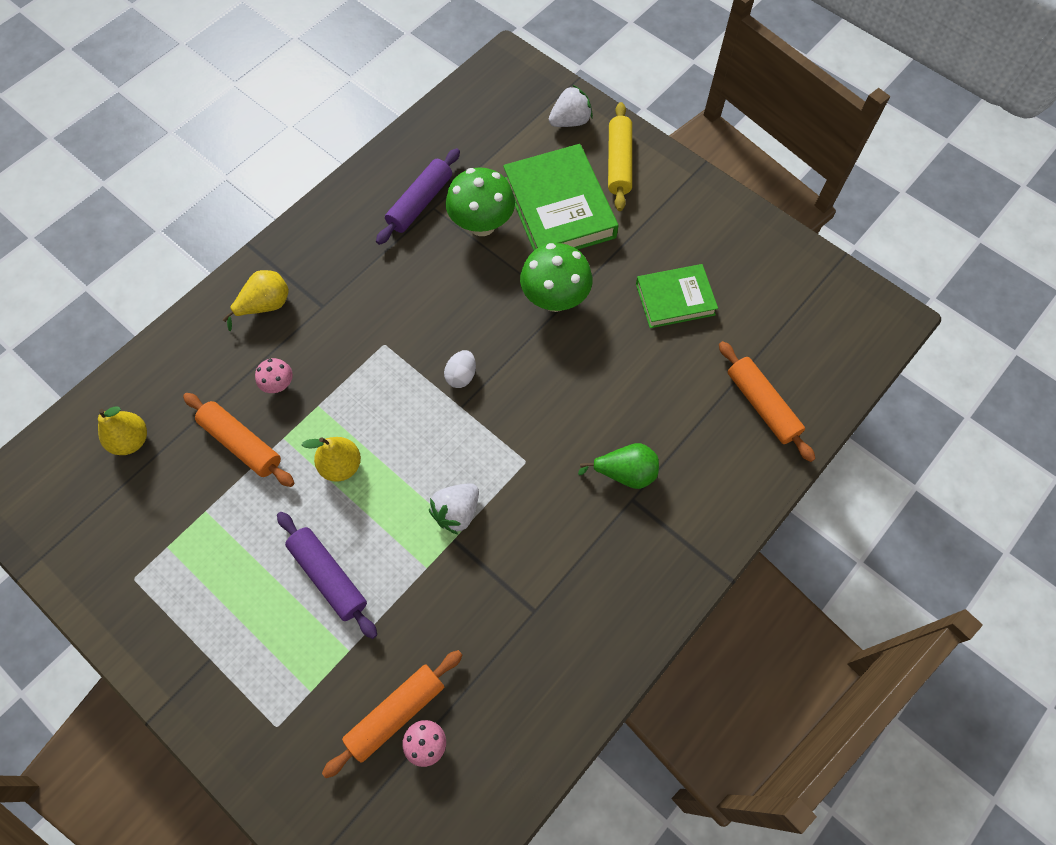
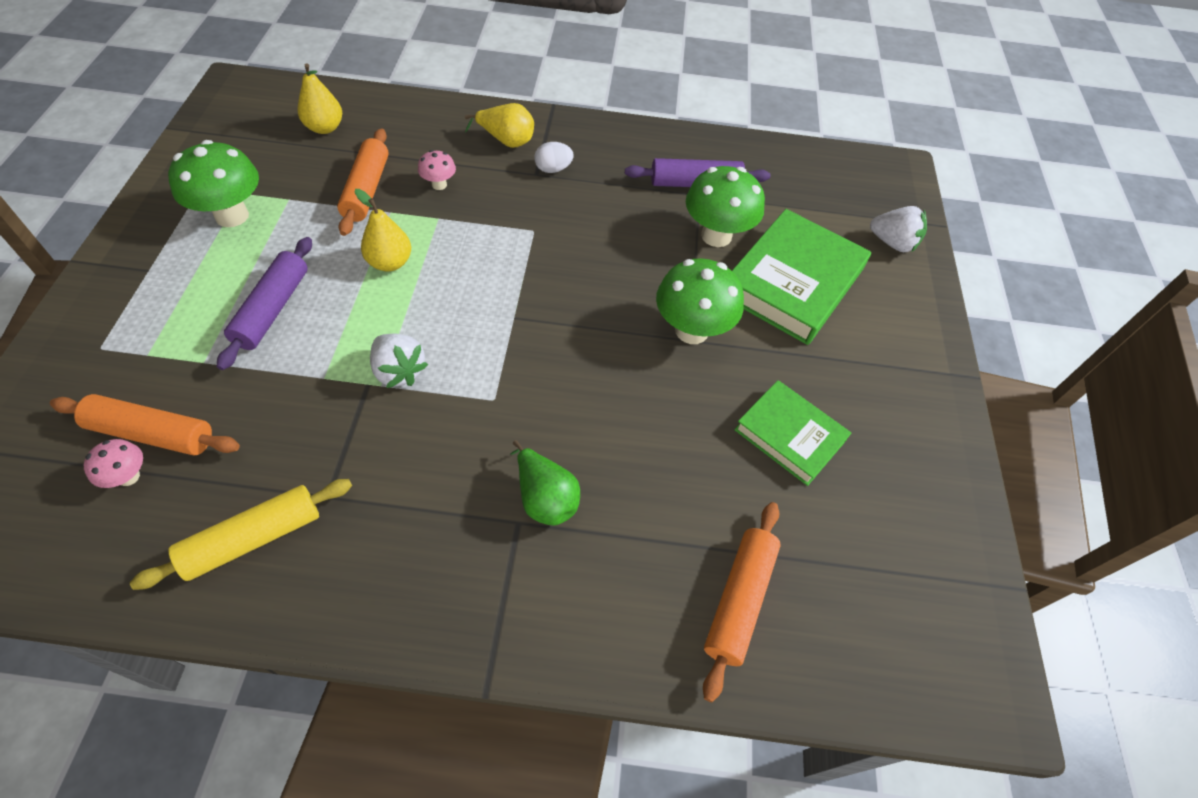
camera: 50 degrees right, 10 degrees down
(191, 565) = (232, 216): none -> green mushroom
(457, 512) = (399, 371): white strawberry -> white strawberry turned 135 degrees counterclockwise
(461, 375) = (547, 300): white egg -> white egg (553, 169)
(619, 163) = (892, 303): yellow rolling pin -> yellow rolling pin (253, 538)

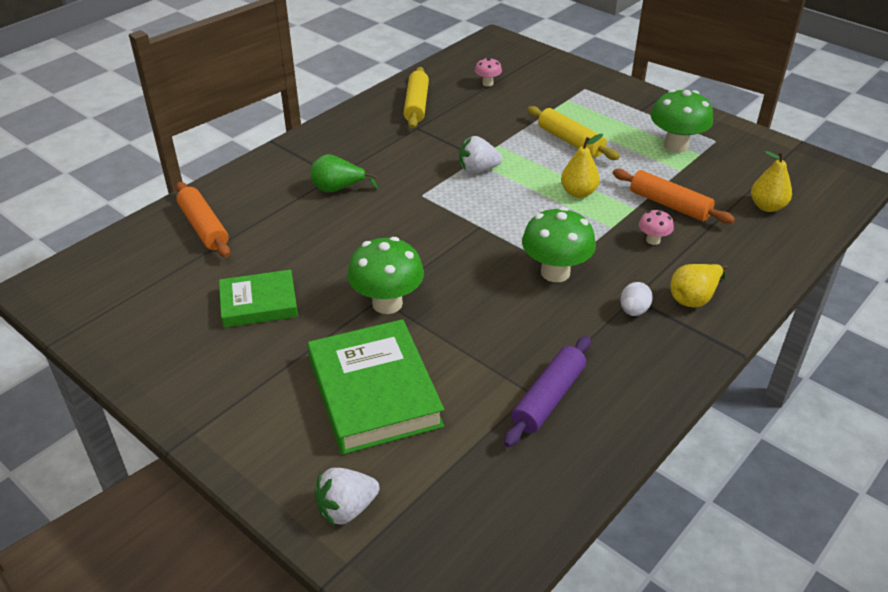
camera: 130 degrees right, 15 degrees down
(152, 433) = (509, 93): orange rolling pin -> none
(272, 309) = (570, 141): purple rolling pin -> yellow rolling pin
(716, 236) = (469, 374): green mushroom -> green mushroom (555, 272)

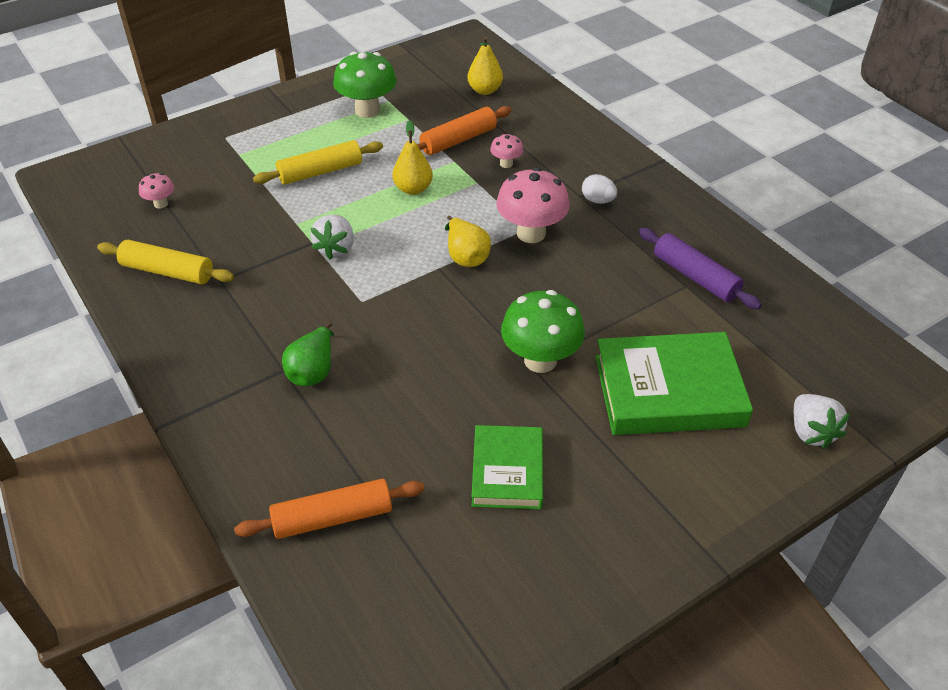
camera: 75 degrees left, 5 degrees up
(555, 272) = (531, 233): green mushroom -> pink mushroom
(694, 298) = (591, 164): yellow pear -> yellow pear (466, 256)

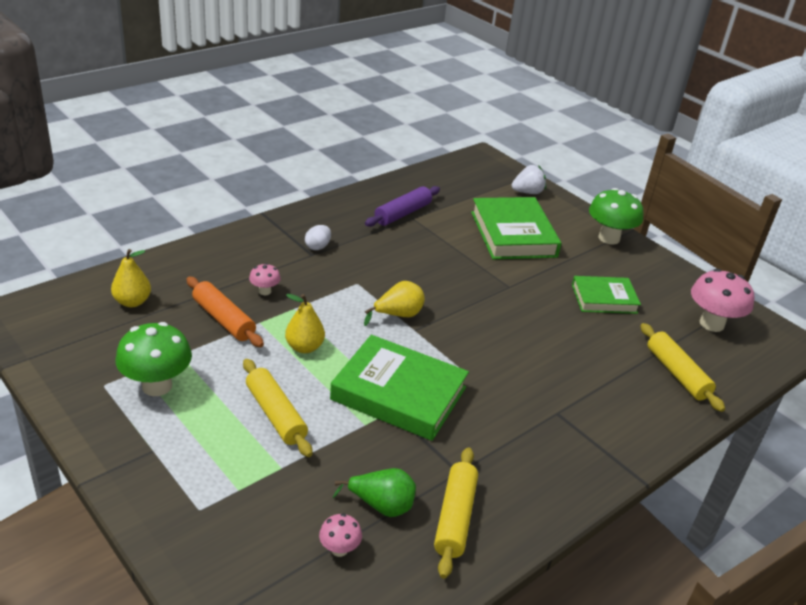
camera: 100 degrees left, 10 degrees down
(313, 371) = (552, 395): green pear -> green pear (381, 506)
(333, 517) = (677, 373): orange rolling pin -> yellow rolling pin
(336, 248) = (399, 393): white strawberry -> green book
(531, 233) = (363, 281): pink mushroom -> pink mushroom (711, 324)
(540, 360) = (503, 282): green mushroom -> green mushroom (609, 238)

